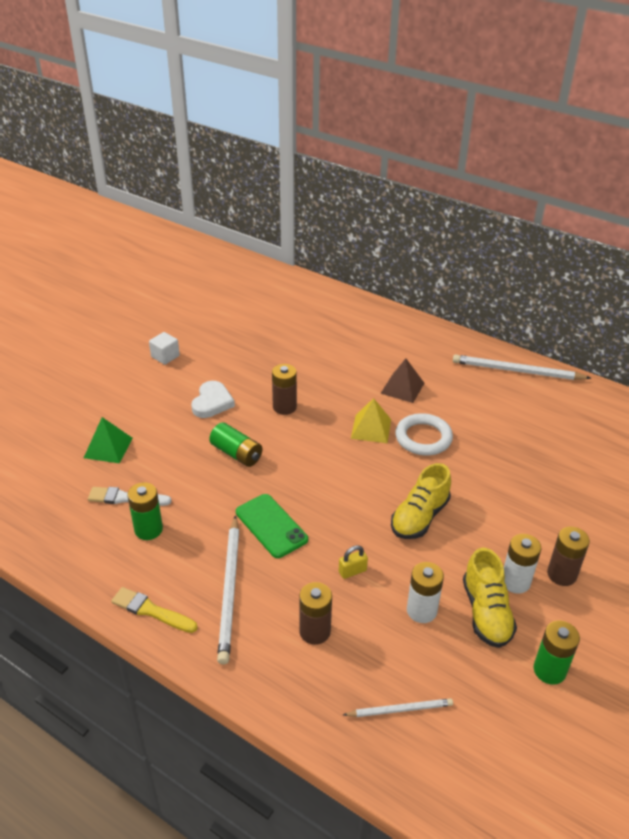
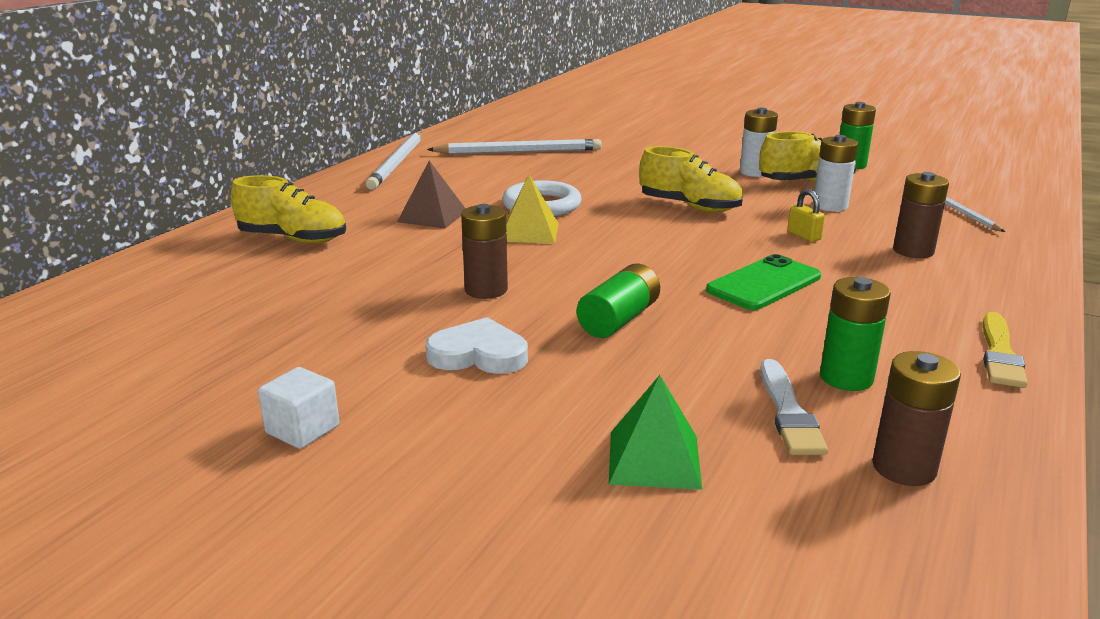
camera: 95 degrees left, 15 degrees down
(230, 590) = (903, 302): white pencil -> white pencil (519, 152)
(366, 338) = (293, 239): none -> yellow shoe
(561, 574) = (731, 158): brown battery -> brown battery (904, 468)

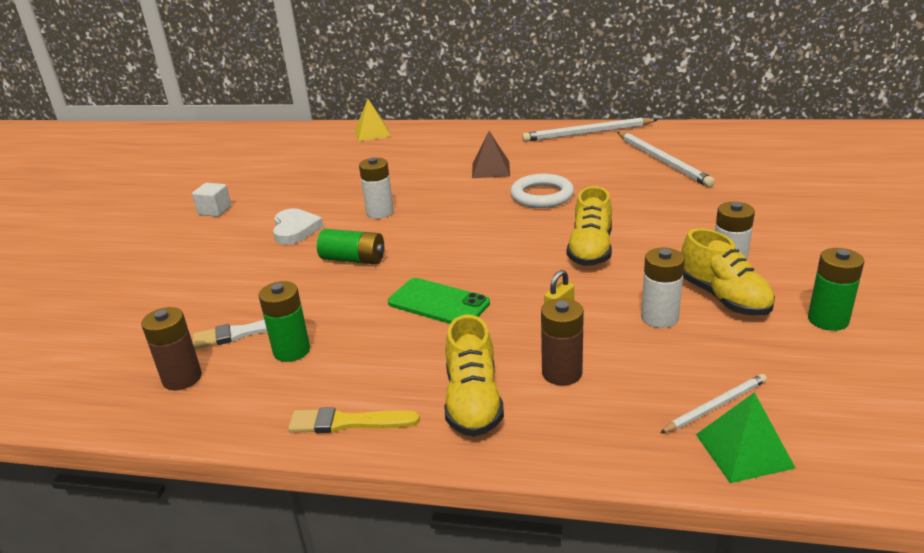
camera: 75 degrees right, 5 degrees up
(293, 239) = (426, 147): yellow shoe -> yellow shoe (473, 401)
(486, 290) = (380, 212): brown battery -> white battery
(529, 232) = (484, 203): yellow pyramid -> yellow pyramid (372, 133)
(654, 459) = (191, 297): green pyramid -> green pyramid (743, 450)

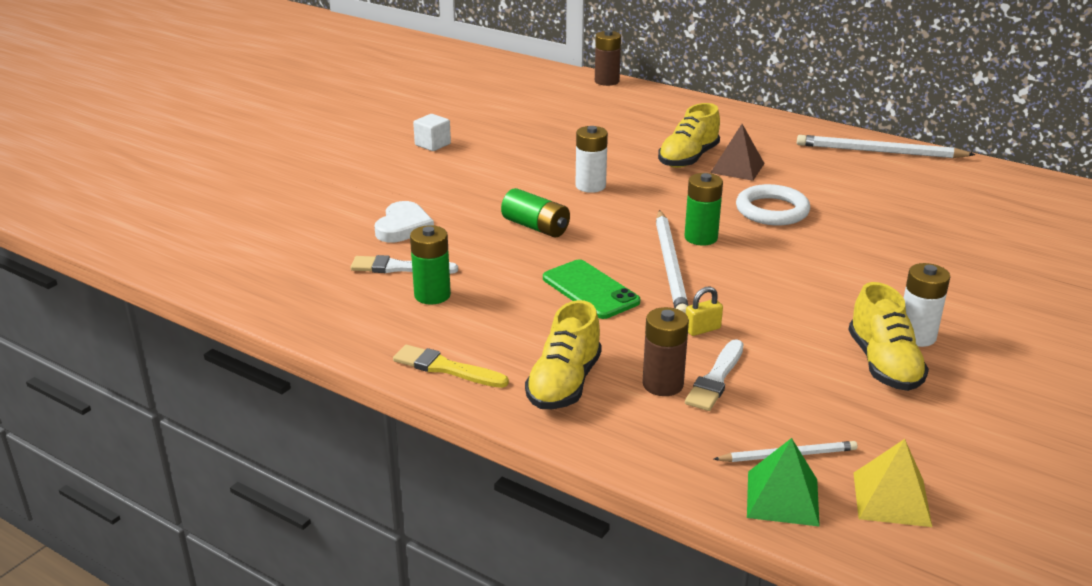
camera: 20 degrees right, 0 degrees up
(182, 378) = (329, 292): brown battery -> brown battery (607, 81)
(295, 230) = (498, 183): white heart -> white heart (403, 227)
(372, 133) = (637, 96): yellow pyramid -> yellow pyramid (891, 499)
(590, 250) = (780, 280): yellow shoe -> yellow shoe (688, 158)
(603, 353) = (716, 379): none -> white brush
(659, 317) = (799, 364): white battery -> none
(662, 161) = (942, 205): white pencil -> white pencil (670, 266)
(828, 320) = (978, 416): green battery -> green battery (701, 238)

